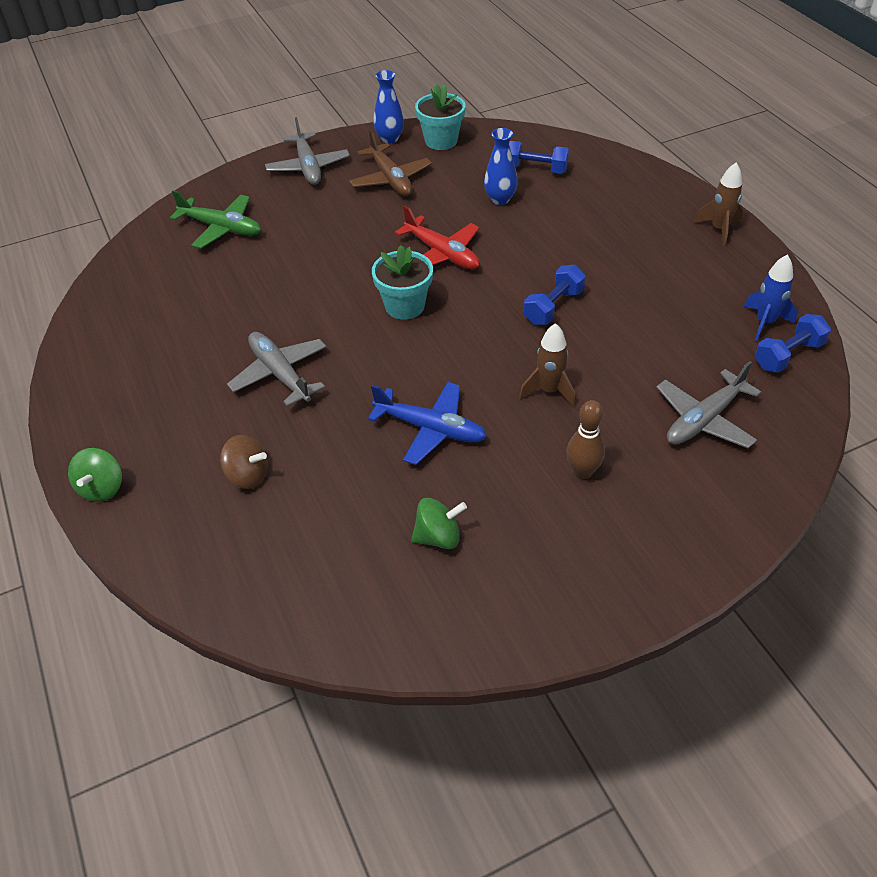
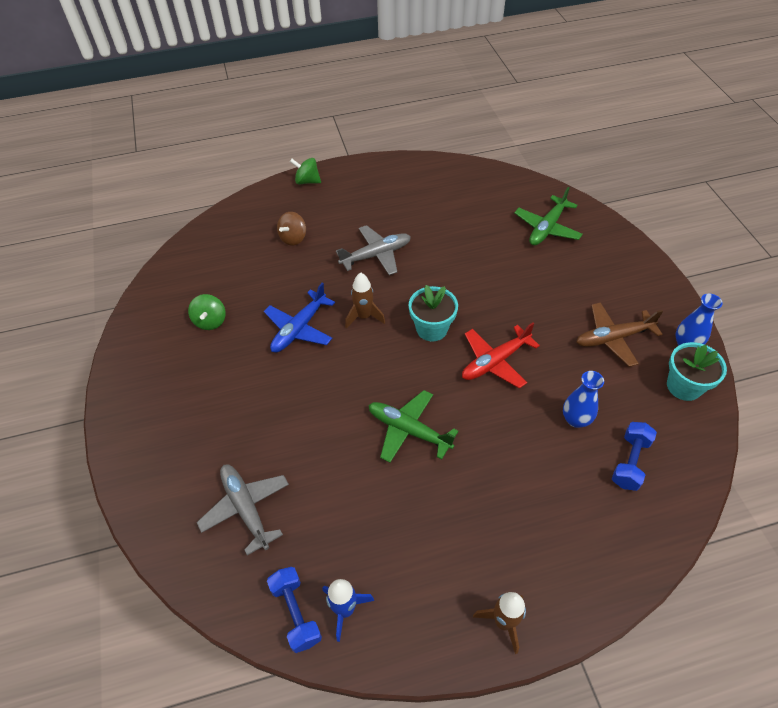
camera: 100 degrees right, 5 degrees up
(308, 167) = (634, 282): grey plane -> none
(549, 391) = (312, 405): brown rocket -> brown rocket (364, 316)
(553, 307) = (408, 430): blue dumbbell -> green plane
(582, 472) = (228, 409): brown bowling pin -> none

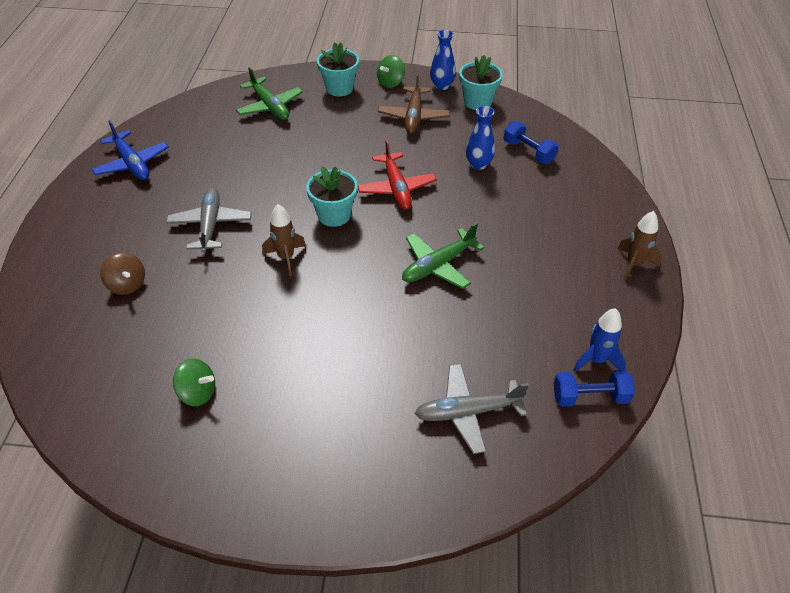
camera: 70 degrees left, 5 degrees down
(299, 328) = (266, 313): blue plane -> blue plane (132, 163)
(307, 181) = (44, 249): green spinning top -> green spinning top (391, 83)
(612, 264) = (339, 88): none -> turquoise flower pot

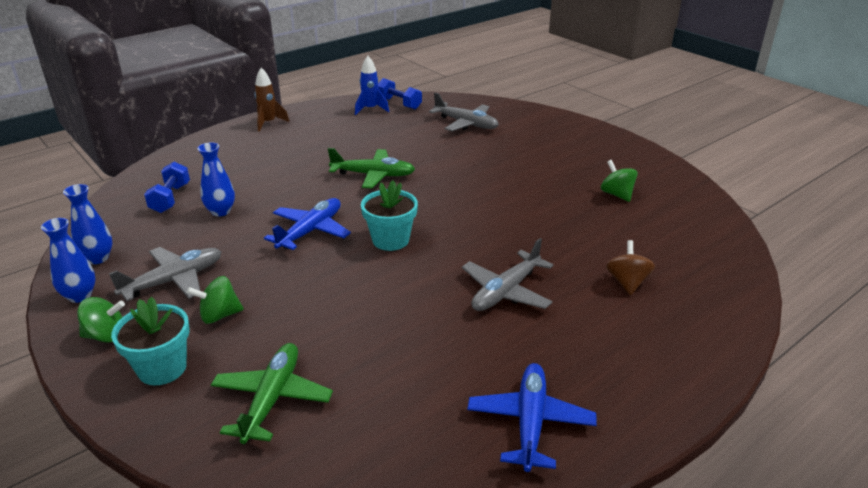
camera: 135 degrees left, 15 degrees down
(286, 258) = (470, 232): brown rocket -> none
(356, 118) = (219, 315): none -> green spinning top
(396, 188) = (310, 231): red plane -> blue plane
(413, 117) = (174, 280): brown plane -> grey plane
(477, 102) = (98, 258): turquoise flower pot -> blue vase

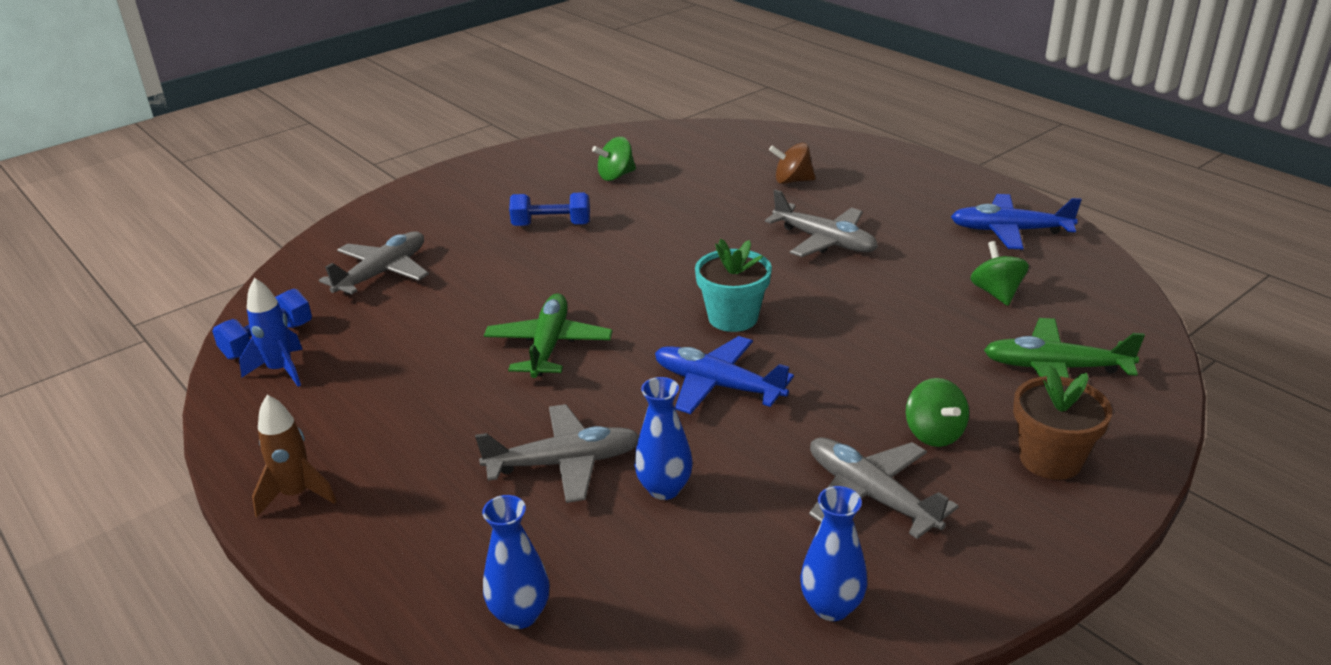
camera: 90 degrees left, 0 degrees up
(80, 296) = (938, 593): blue vase -> blue vase (520, 615)
(106, 335) = (1015, 530): green spinning top -> green spinning top (996, 293)
(162, 368) = (1050, 459): turquoise flower pot -> brown flower pot
(170, 198) = (618, 566): blue dumbbell -> blue dumbbell (551, 225)
(258, 183) = (564, 463): none -> grey plane

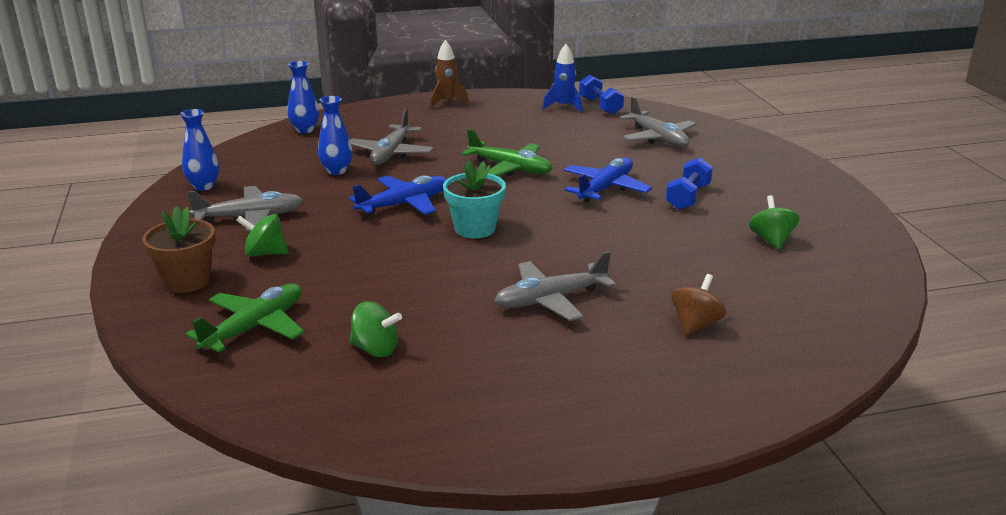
camera: 115 degrees right, 5 degrees down
(1009, 231) = (468, 412): blue plane -> blue plane (605, 188)

